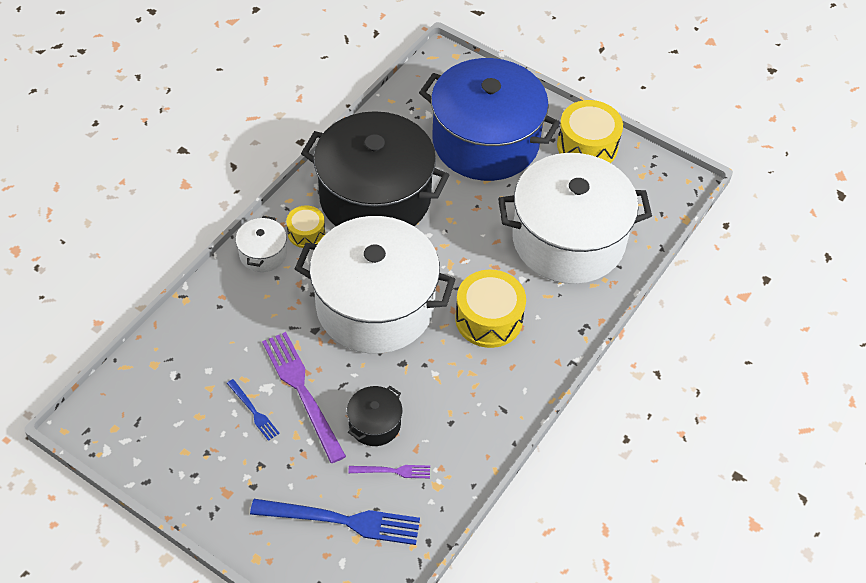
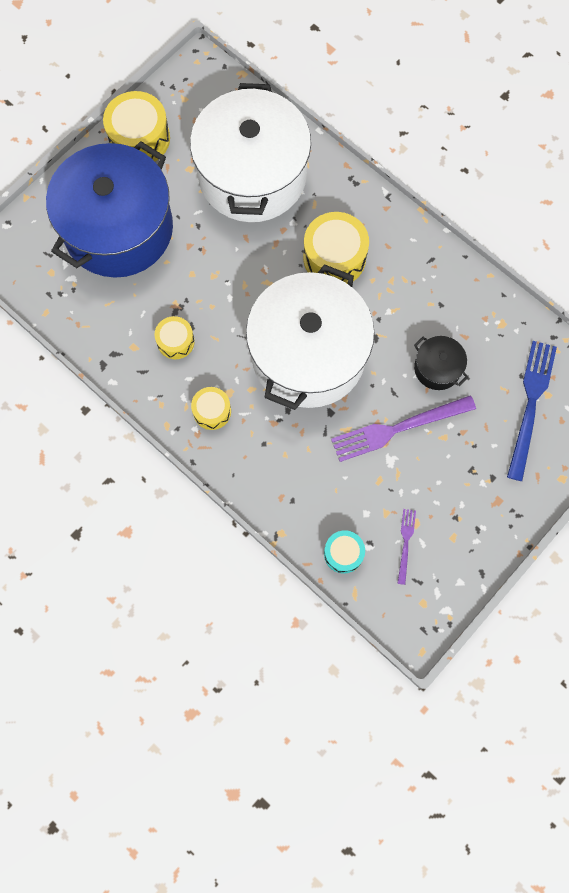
camera: 80 degrees left, 20 degrees up
(166, 354) = (343, 553): none -> turquoise drum
(253, 411) = (415, 473): blue fork -> none
(263, 254) = (232, 455): white pot -> none
(375, 197) = (175, 341): black pot -> yellow drum
(393, 471) = (485, 358): purple fork -> purple fork (405, 543)

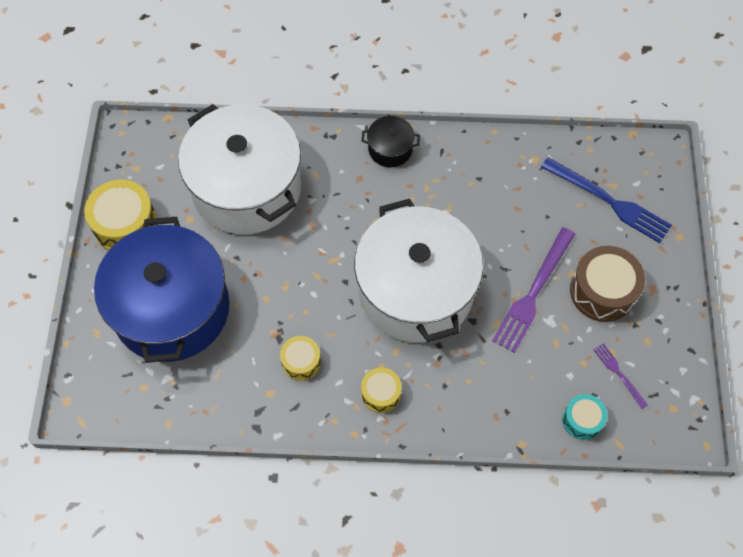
camera: 40 degrees left, 10 degrees down
(334, 257) = (368, 202): yellow drum -> none
(437, 368) = (520, 226): black pot -> black pot (390, 149)
(455, 471) = (602, 291): none -> brown drum
(530, 404) = (609, 201): blue fork -> blue fork turned 150 degrees clockwise

